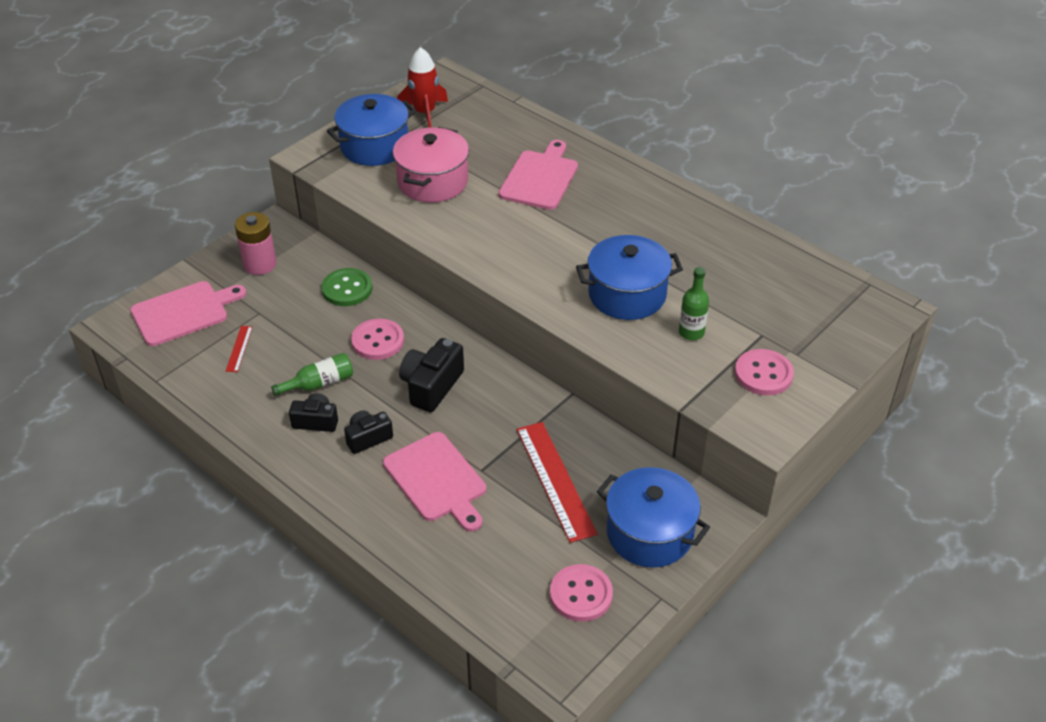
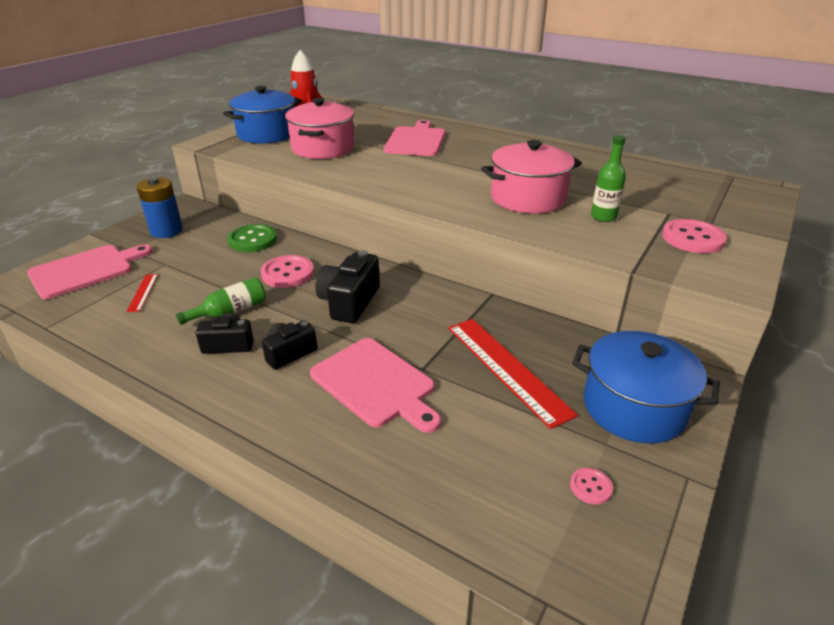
camera: 10 degrees left, 10 degrees down
(260, 264) = (166, 231): pink battery -> blue battery
(581, 594) = (590, 487): pink button -> pink button, size x0.51
(627, 295) = (528, 198): blue pot -> pink pot

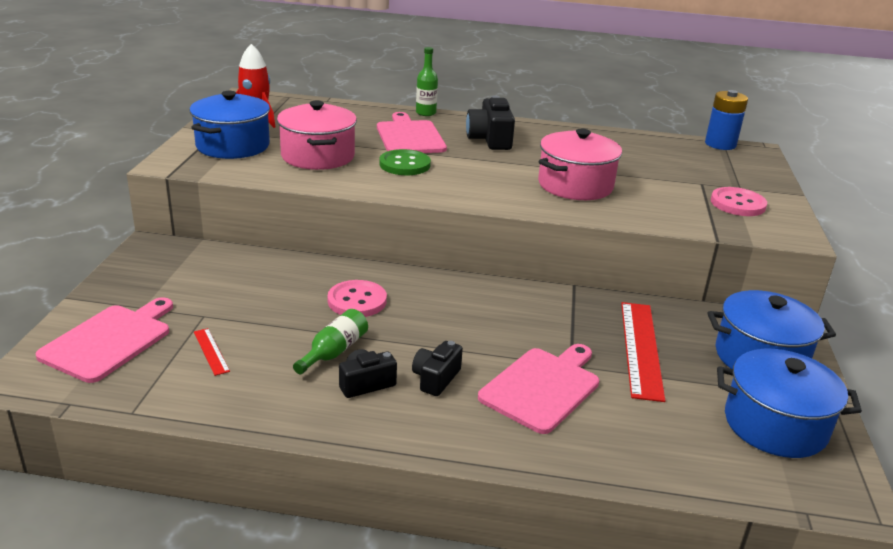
camera: 25 degrees left, 5 degrees down
(166, 231) = (164, 278): blue battery -> blue battery (720, 144)
(252, 240) = (281, 272): green button -> green button (404, 164)
(349, 302) = (448, 318): black camera -> black camera (490, 139)
(376, 384) = (542, 387): pink cutting board -> pink cutting board turned 75 degrees counterclockwise
(507, 368) = (641, 349): red ruler -> red ruler turned 60 degrees clockwise
(590, 487) = (775, 425): pink button -> blue pot
(603, 217) = (654, 194): green bottle -> green bottle (426, 113)

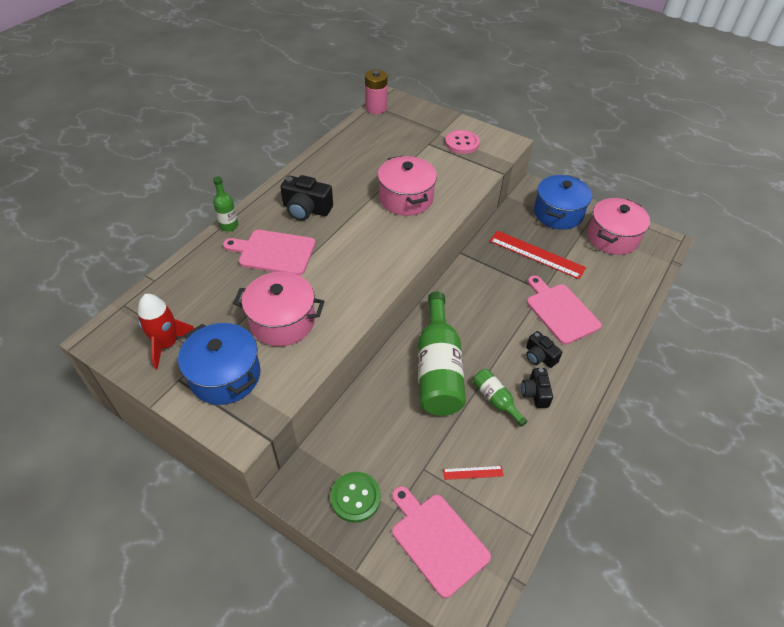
camera: 65 degrees left, 20 degrees up
(357, 301) = (438, 369): pink button -> green bottle
(404, 164) = (327, 273): green button -> green button (355, 497)
(720, 144) = (376, 108): blue battery -> pink battery
(775, 425) = (612, 237): blue pot -> pink pot

